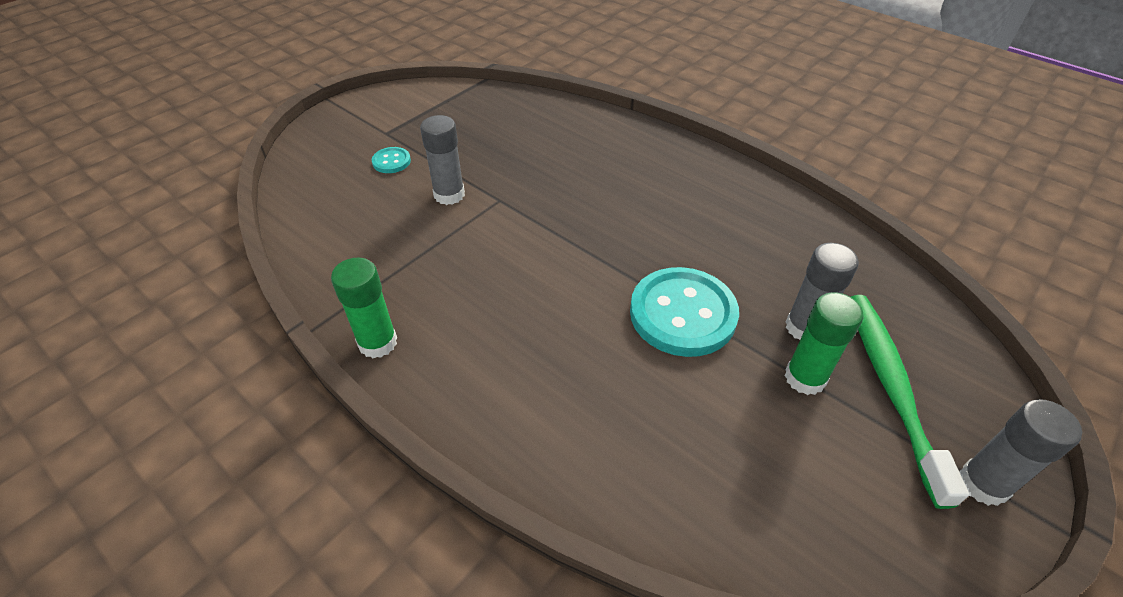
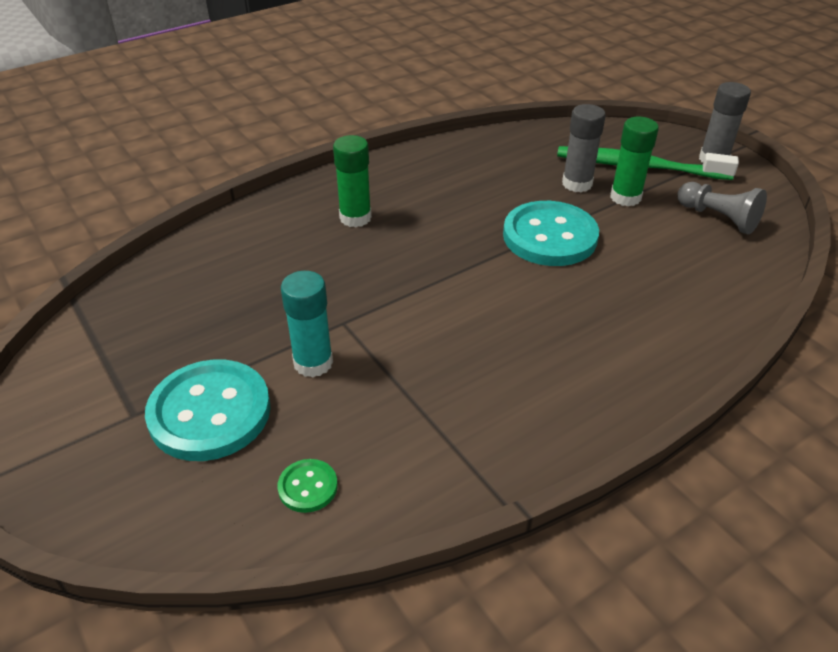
camera: 75 degrees left, 5 degrees down
(329, 220) = (308, 487): none -> green button
(378, 342) = (544, 446): green glue stick -> green glue stick (355, 218)
(391, 161) = (210, 412): turquoise button -> turquoise button, size x2.22
(449, 195) = (313, 363): grey glue stick -> turquoise glue stick
(819, 488) = (718, 218): none -> grey pawn

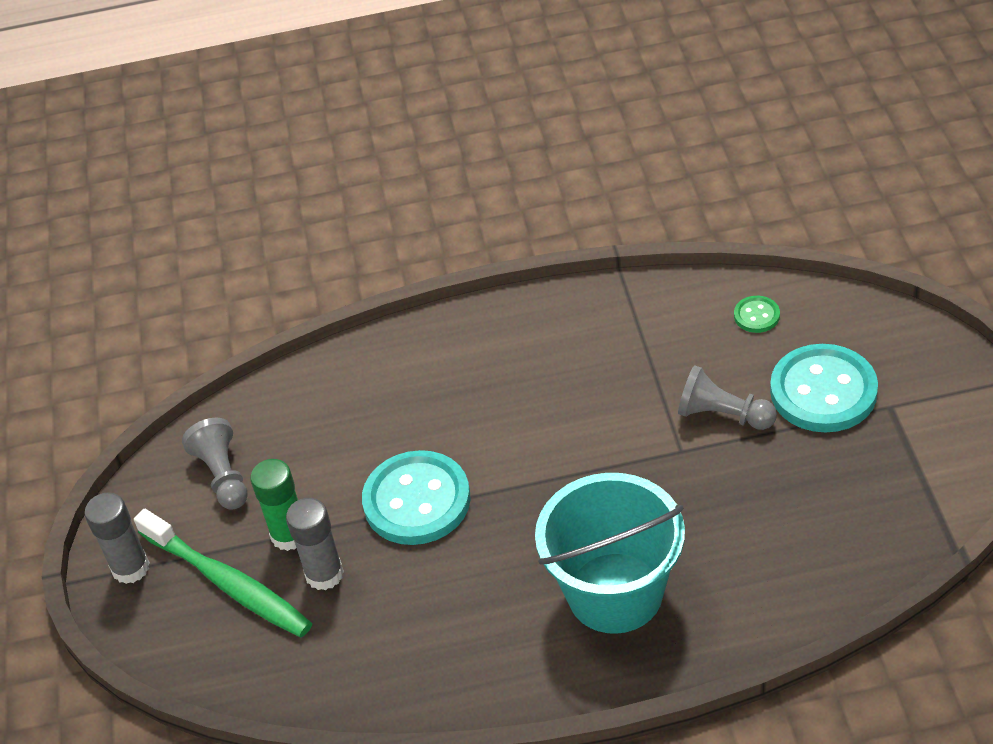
camera: 150 degrees left, 5 degrees up
(313, 363) = (723, 415): turquoise glue stick -> grey pawn
(355, 218) = (615, 593): green glue stick -> turquoise bucket

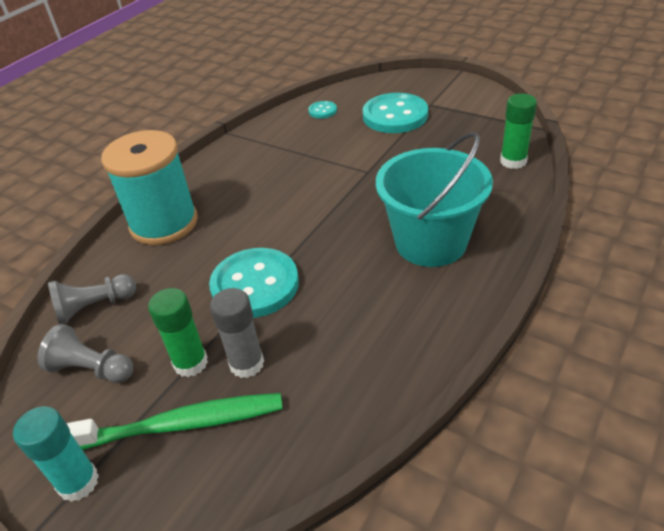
camera: 50 degrees left, 5 degrees down
(130, 568) = (78, 482): grey glue stick -> turquoise glue stick
(425, 357) = (164, 223): none -> turquoise spool
(723, 415) = (365, 148): grey pawn -> grey pawn (94, 307)
(756, 316) = (322, 111): green button -> turquoise button
(846, 571) = (513, 161): none -> green glue stick

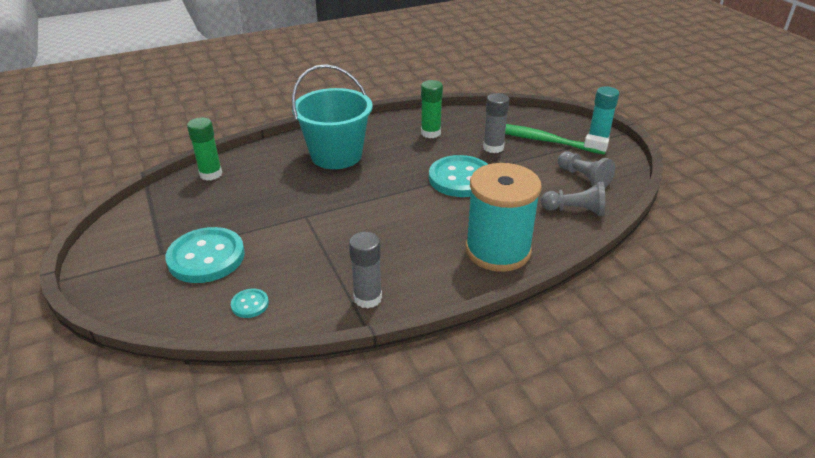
camera: 150 degrees left, 5 degrees down
(190, 363) = (523, 159): green glue stick -> green glue stick (430, 133)
(246, 146) = (367, 298): none -> grey glue stick

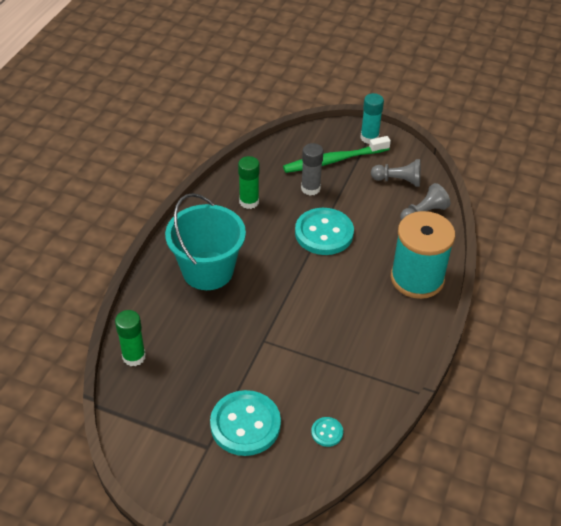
camera: 45 degrees left, 10 degrees up
(367, 298) = (389, 371): grey glue stick -> none

